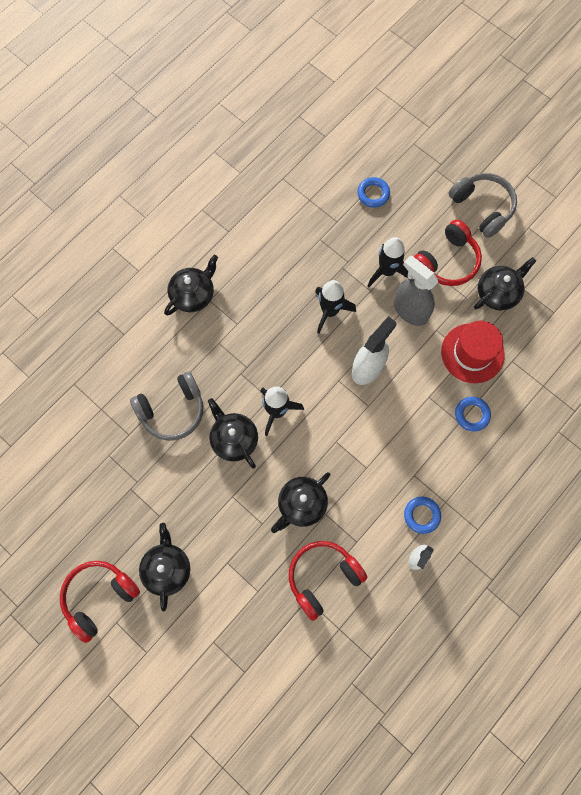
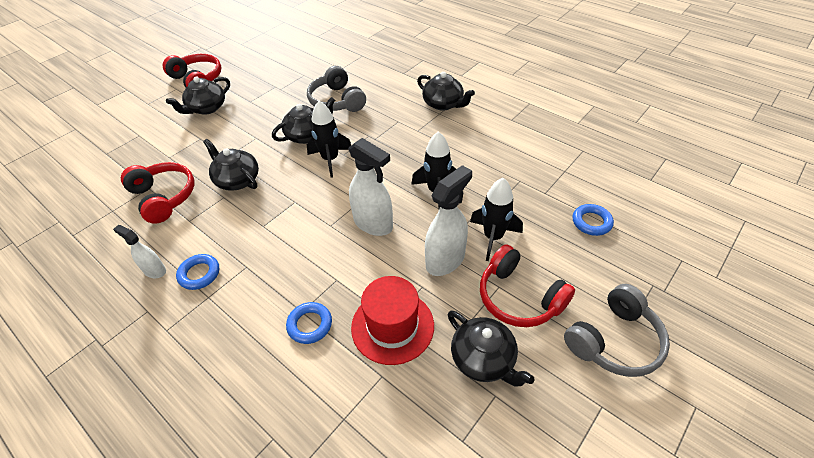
camera: 90 degrees right, 25 degrees down
(167, 568) = (207, 108): black teapot -> black teapot turned 135 degrees clockwise
(410, 310) = (445, 260): grey spray bottle -> white spray bottle

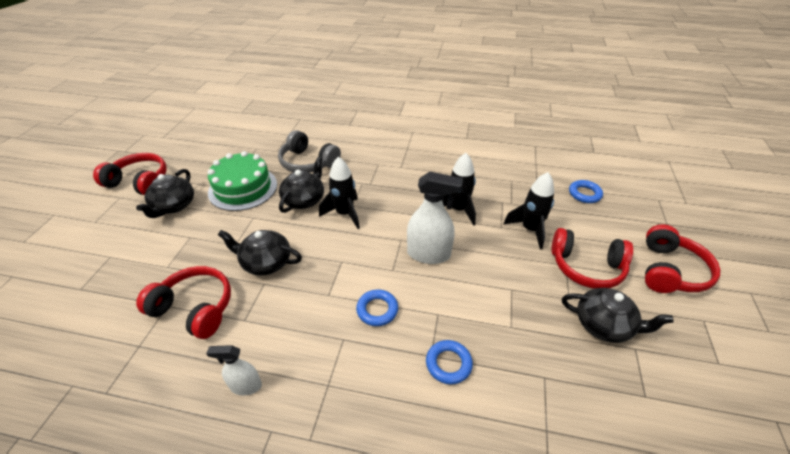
camera: 30 degrees left, 5 degrees down
(199, 274) = (300, 367): blue ring -> blue ring (377, 310)
(267, 109) = (243, 188): none -> green cake
(392, 326) = (517, 332): red hat -> none
(443, 104) = (404, 140): black teapot -> none
(445, 260) = (511, 261): white spray bottle -> none
(614, 341) = (670, 271): grey headphones -> red headphones

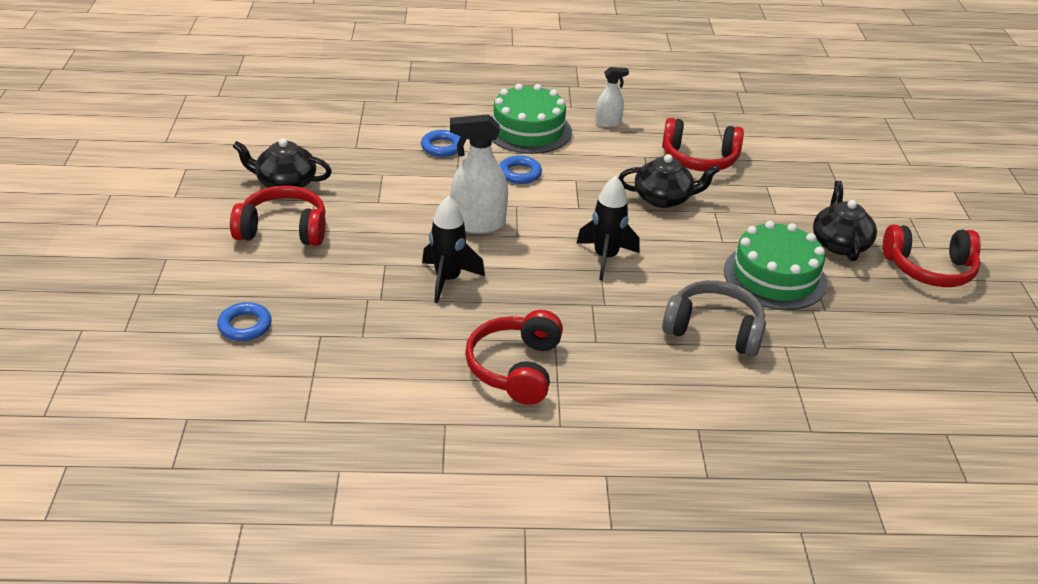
camera: 165 degrees right, 5 degrees down
(304, 200) = (673, 270): black teapot -> none
(344, 384) = (528, 130): none -> green cake
(530, 229) = (346, 264): black rocket -> none
(670, 271) = (178, 236): red headphones -> red headphones (515, 368)

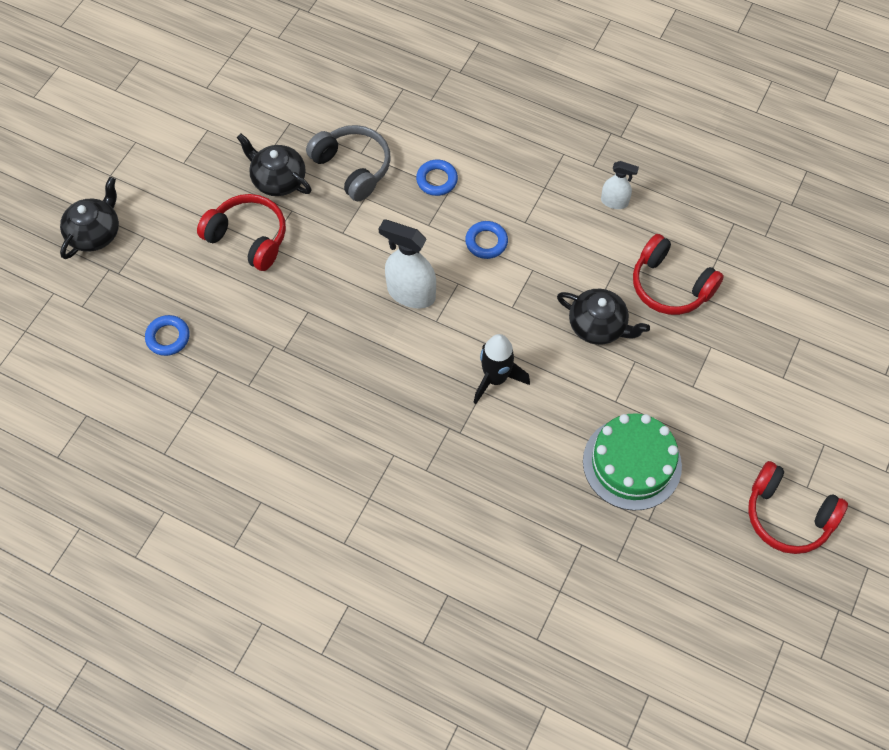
camera: 30 degrees right, 25 degrees up
(448, 280) = (348, 350): black rocket -> none
(515, 368) = (345, 470): red headphones -> none
(528, 130) = (530, 185): green cake -> none
(714, 330) = (533, 500): grey headphones -> grey headphones (353, 167)
(839, 243) = (725, 449): black teapot -> black teapot (95, 233)

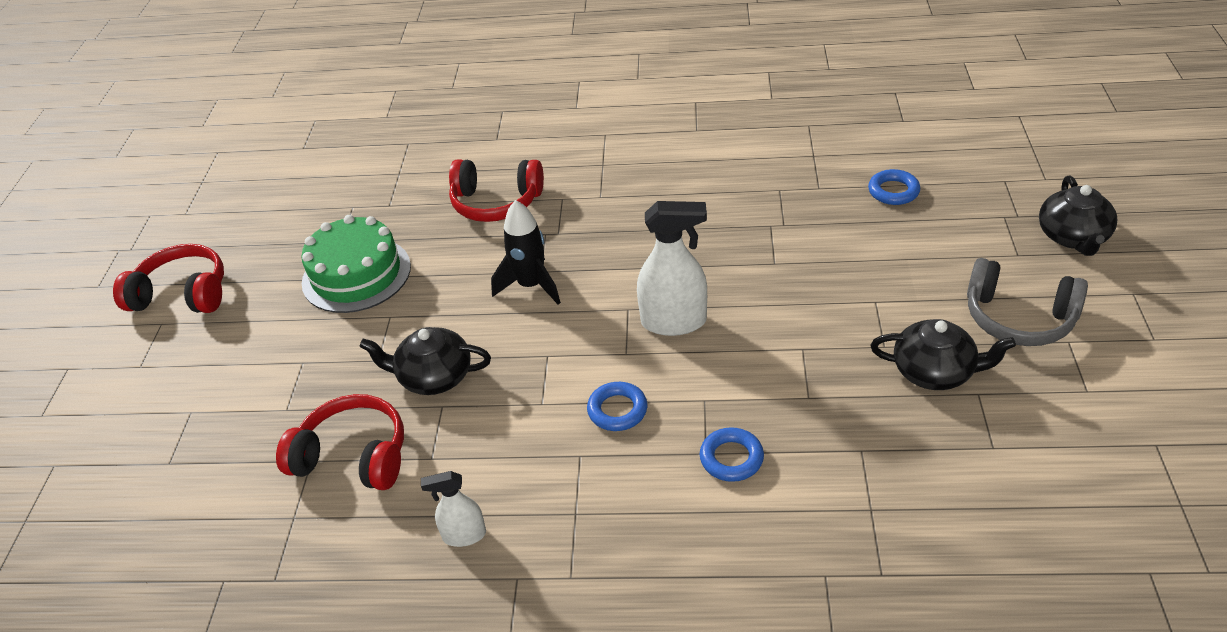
camera: 160 degrees right, 20 degrees down
(248, 238) = (905, 299): red headphones -> red headphones (496, 203)
(353, 167) = (855, 426): grey headphones -> grey headphones (1018, 318)

